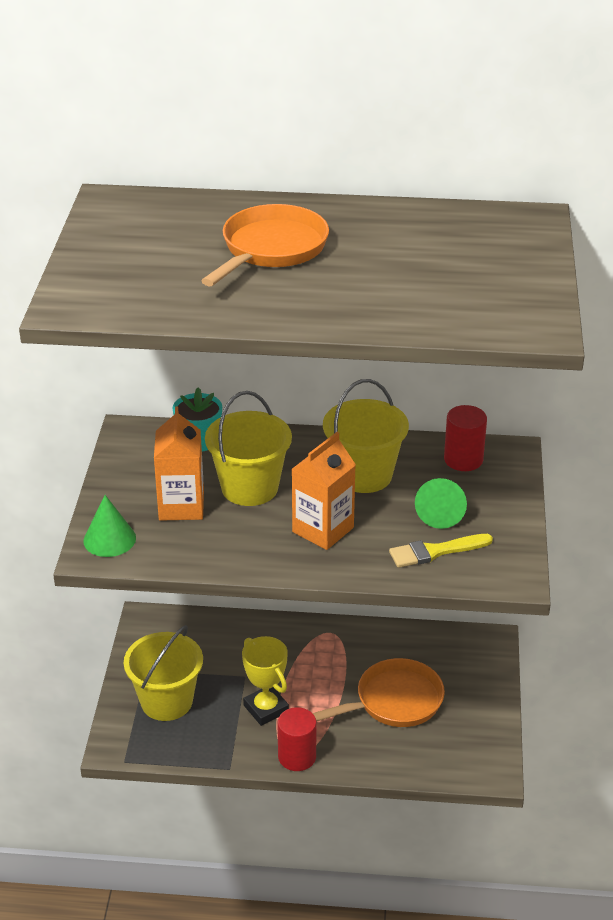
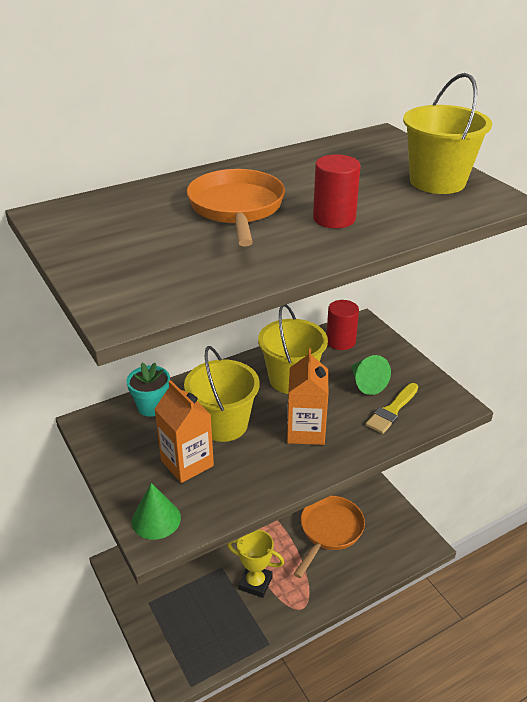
camera: 35 degrees left, 0 degrees up
(166, 701) = (183, 618): yellow bucket -> yellow bucket (437, 181)
(297, 757) = (305, 606): red cylinder -> red cylinder (334, 218)

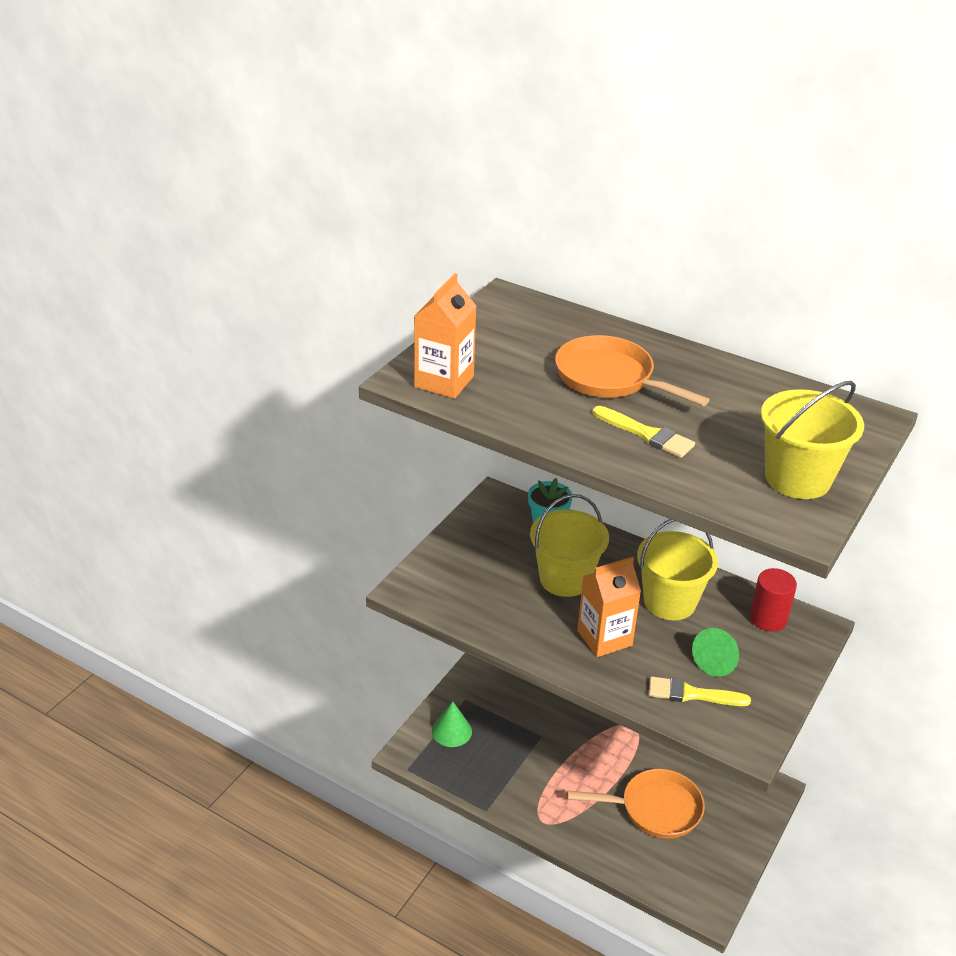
camera: 60 degrees right, 0 degrees up
(156, 519) = (426, 583): green cone -> green cone (451, 731)
(187, 463) = (499, 575): orange carton -> orange carton (444, 382)
(236, 208) = (609, 378): orange pan -> orange pan turned 105 degrees counterclockwise
(255, 583) = (543, 771): yellow trophy -> none
(334, 218) = (646, 434): red cylinder -> yellow brush

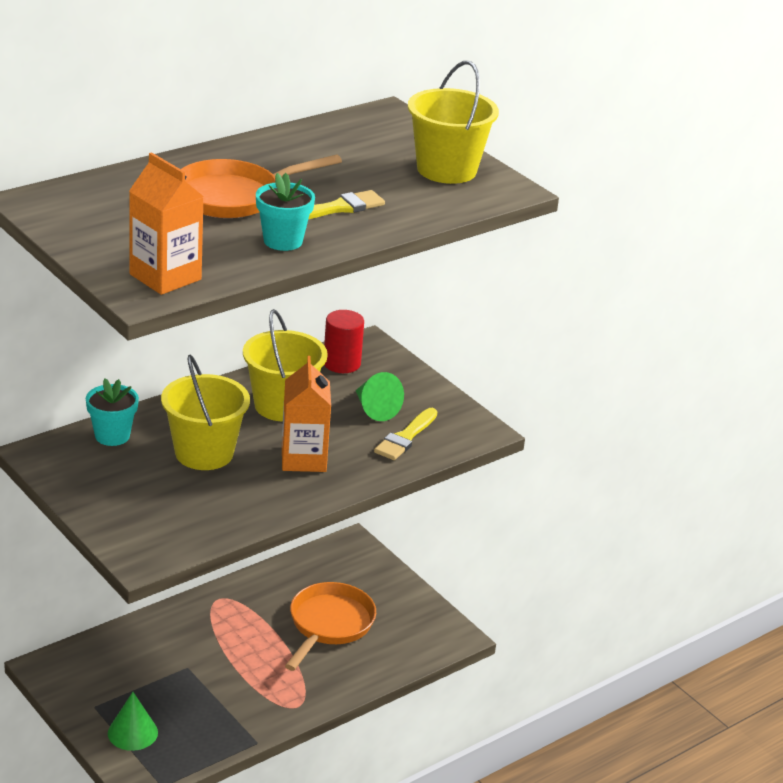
camera: 70 degrees left, 5 degrees down
(558, 421) = (283, 241): none -> turquoise flower pot

